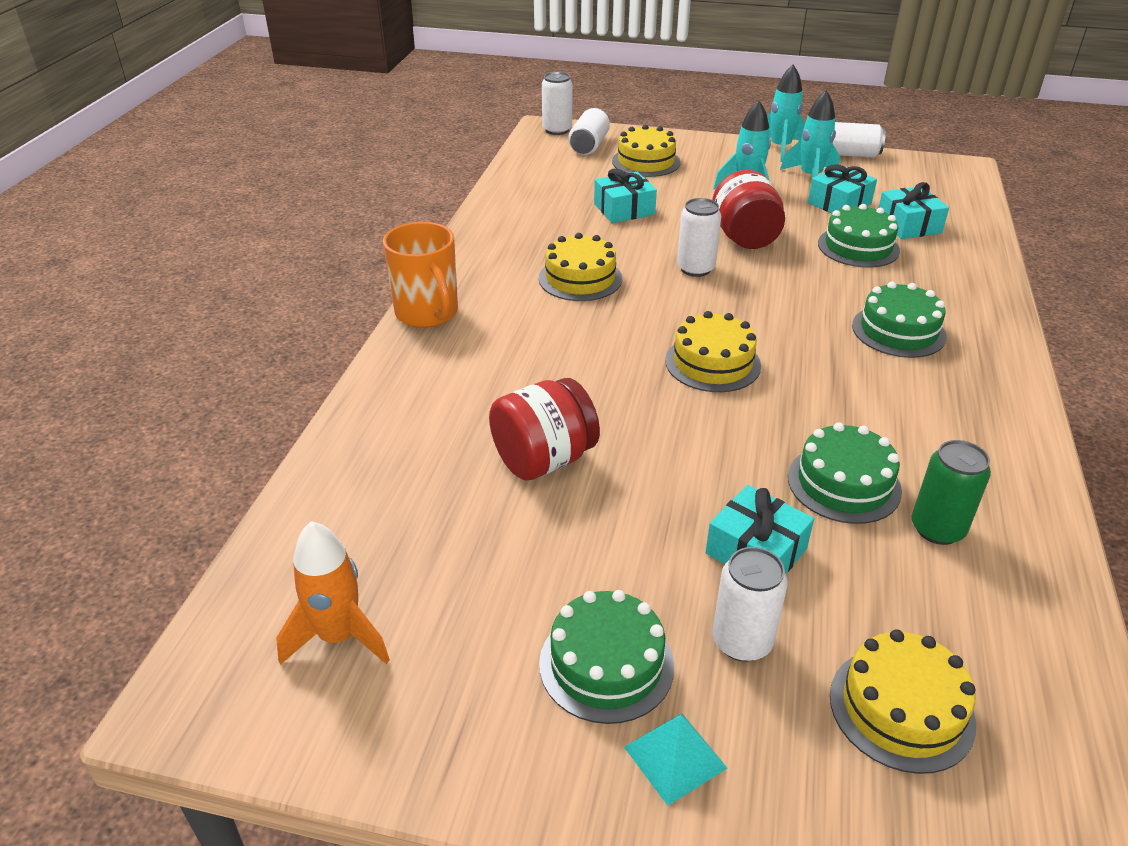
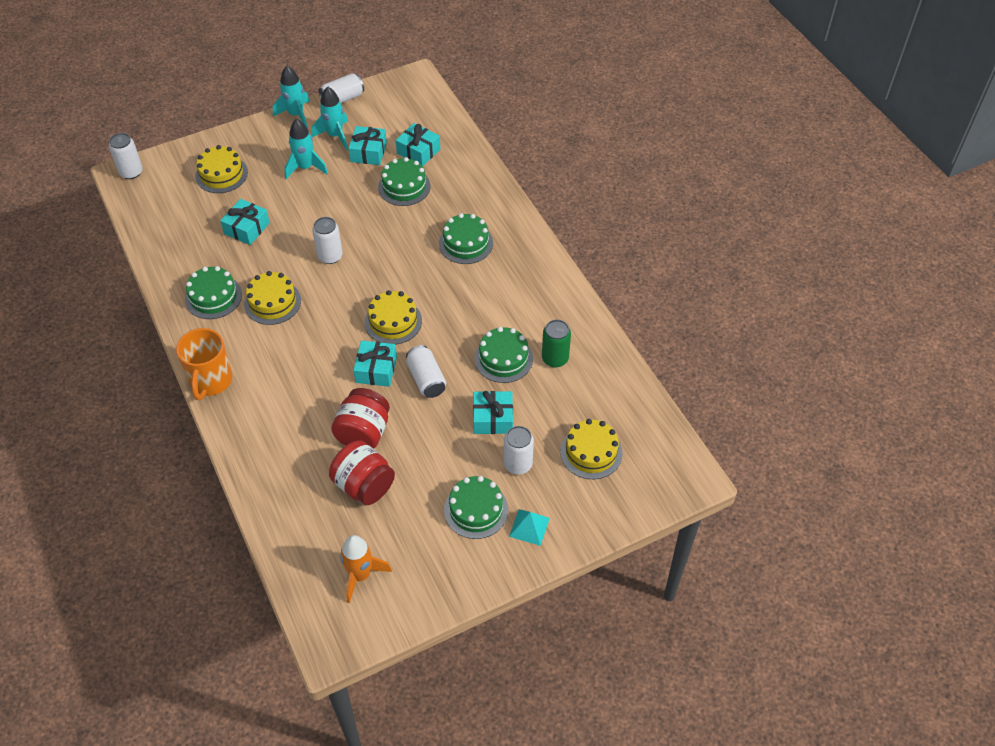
camera: 40 degrees left, 15 degrees up
(427, 313) = (211, 381): orange mug -> orange mug turned 75 degrees clockwise
(521, 246) = (213, 297): none -> green cake
(589, 145) = (169, 177): white can -> white can (426, 379)
(636, 401) = (376, 369): none -> turquoise gift
(745, 238) = (337, 214): red jar -> red jar (364, 485)

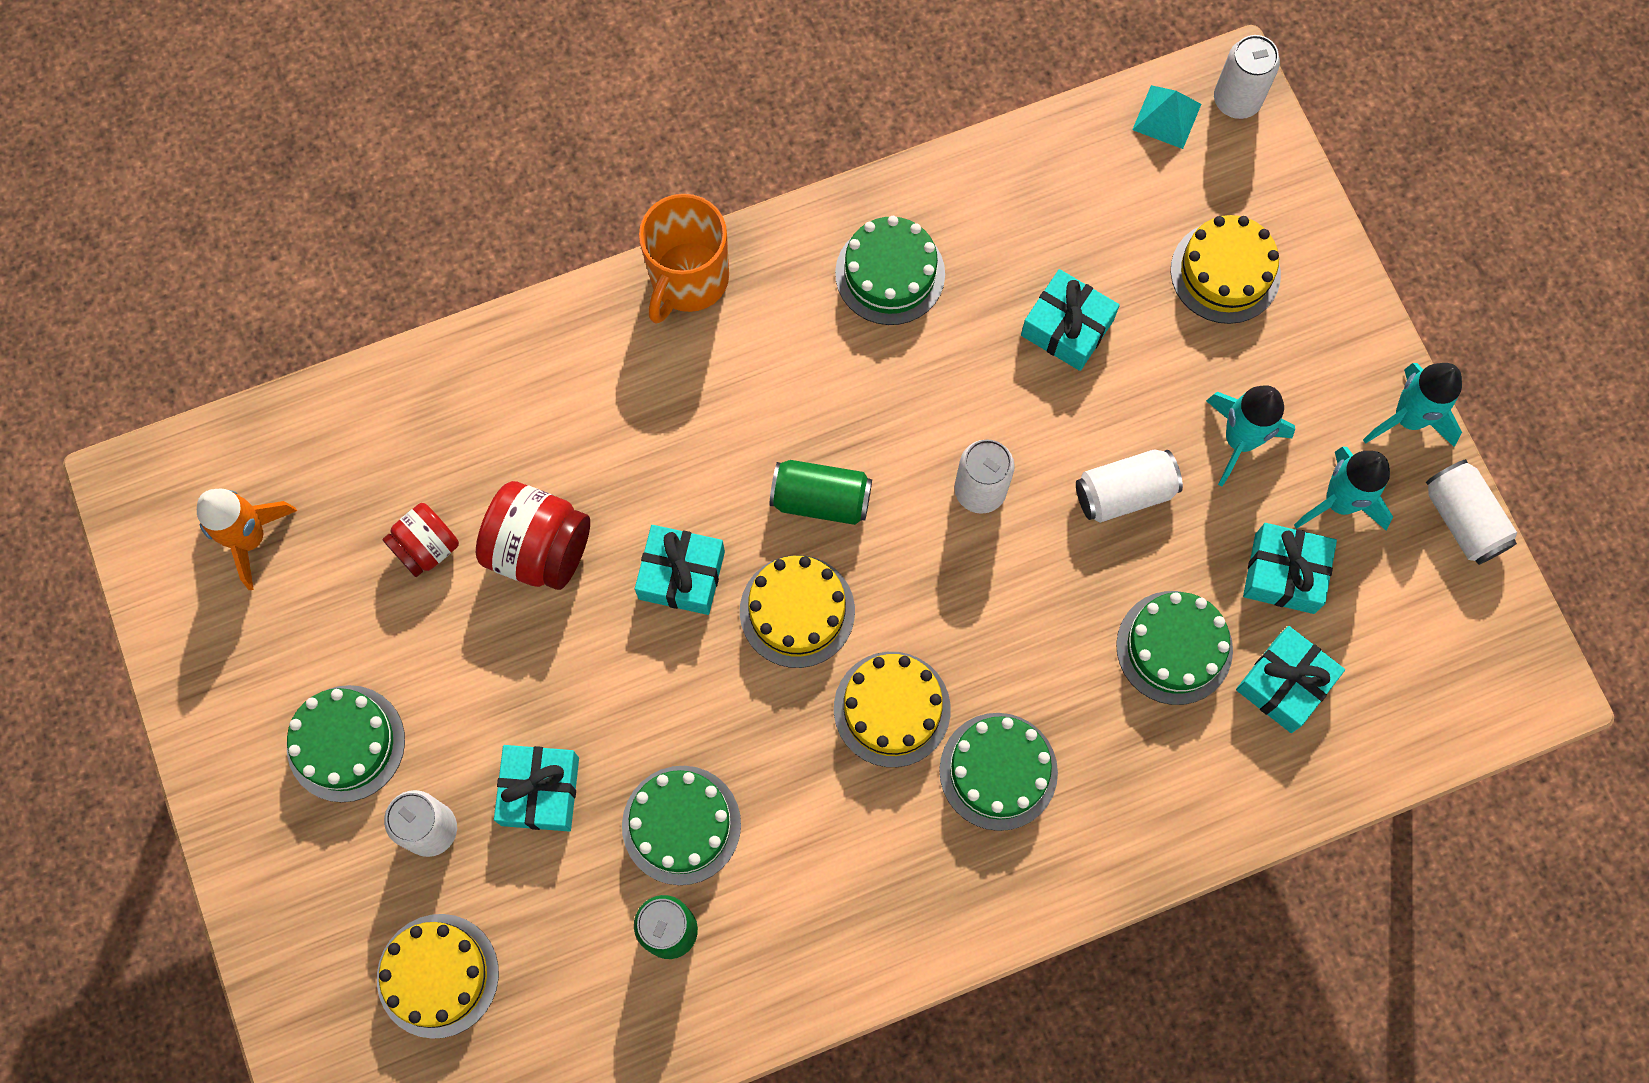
camera: 95 degrees right, 20 degrees up
(211, 381) = (688, 279): orange mug -> orange mug turned 75 degrees counterclockwise
(272, 302) = (867, 382): yellow cake -> yellow cake (892, 709)
(335, 316) = (821, 499): none -> green can
(364, 485) = (426, 547): red jar -> red jar, size x0.63
(426, 379) = (647, 669): white can -> white can (1124, 493)
(529, 527) = (295, 837): turquoise pyramid -> turquoise pyramid (1166, 117)

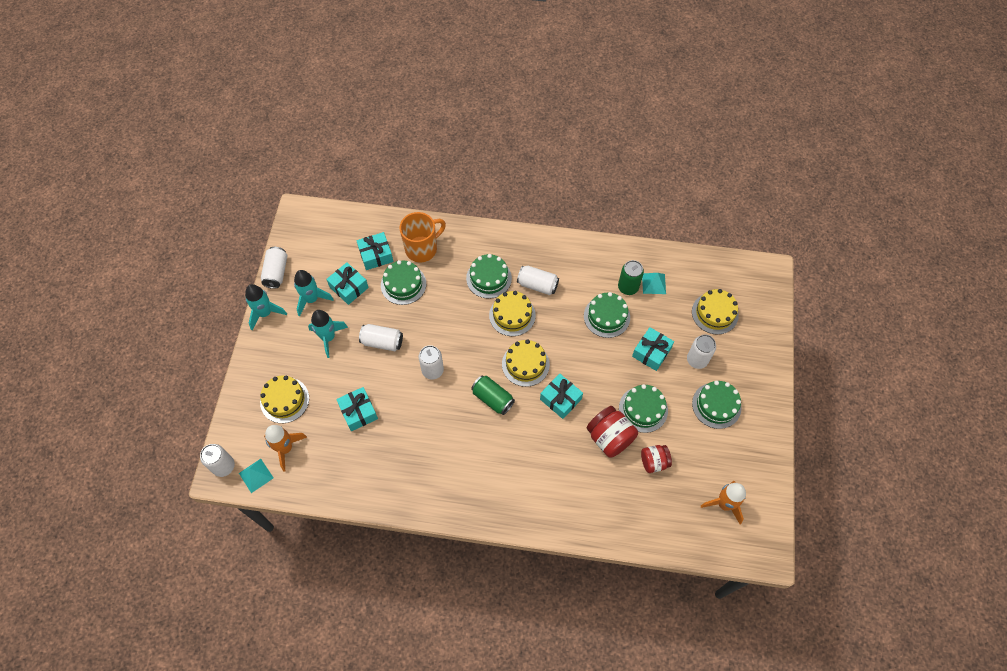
camera: 150 degrees left, 10 degrees down
(614, 976) = (653, 283): none -> turquoise pyramid
(688, 279) = (492, 515): orange mug -> orange mug (422, 249)
(879, 817) = (537, 285): none -> white can
(890, 273) = (410, 472): green cake -> green cake (643, 409)
(1151, 189) = (285, 448): none -> orange rocket

